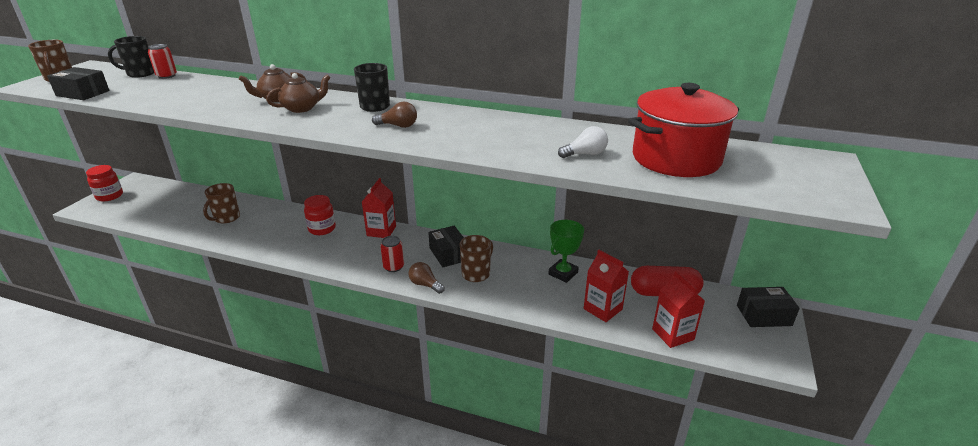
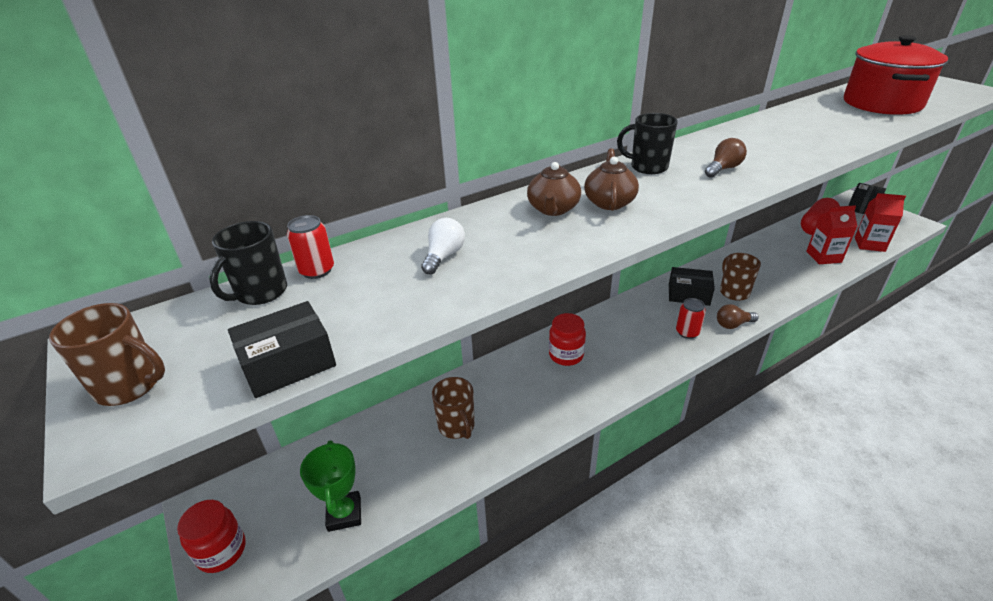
camera: 50 degrees left, 5 degrees up
(381, 231) = (609, 318): red carton -> none
(563, 273) = (762, 253): green trophy -> green trophy (344, 514)
(585, 154) = (855, 123): white light bulb -> white light bulb (444, 256)

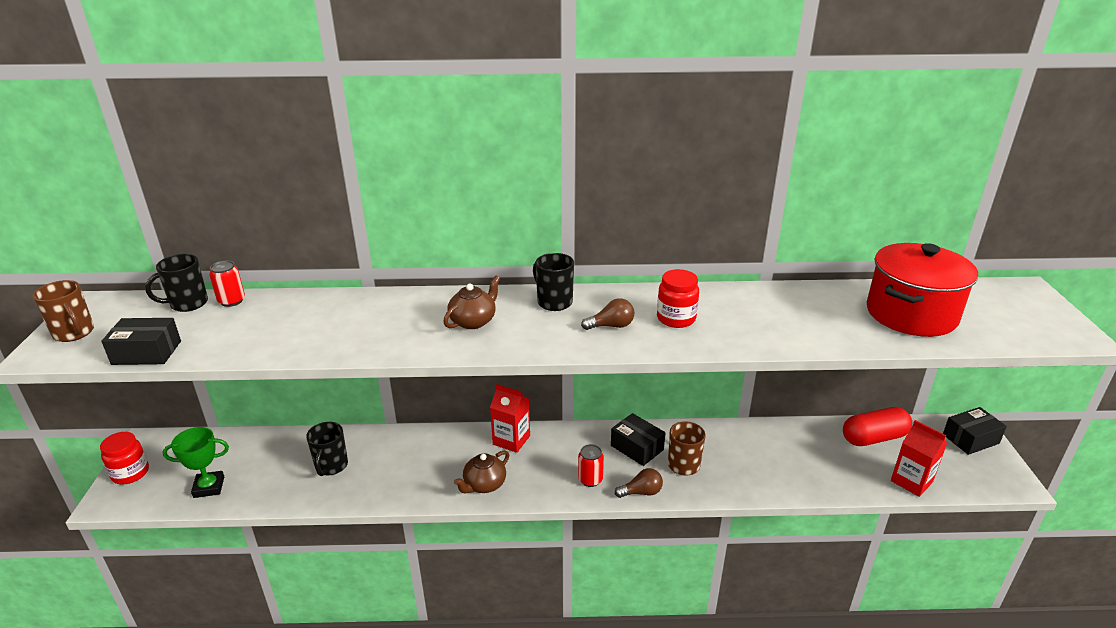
camera: 30 degrees right, 5 degrees down
(344, 514) = (209, 487): green trophy -> green trophy turned 60 degrees clockwise
(444, 256) = (308, 320): white light bulb -> none
(457, 426) = (331, 466): brown mug -> black mug
(553, 209) = (426, 312): brown teapot -> brown teapot (484, 485)
(566, 355) = (467, 451): red jar -> red jar (676, 318)
(733, 324) = (641, 492): brown light bulb -> brown light bulb turned 150 degrees clockwise
(823, 257) = (833, 472): red carton -> red carton (511, 440)

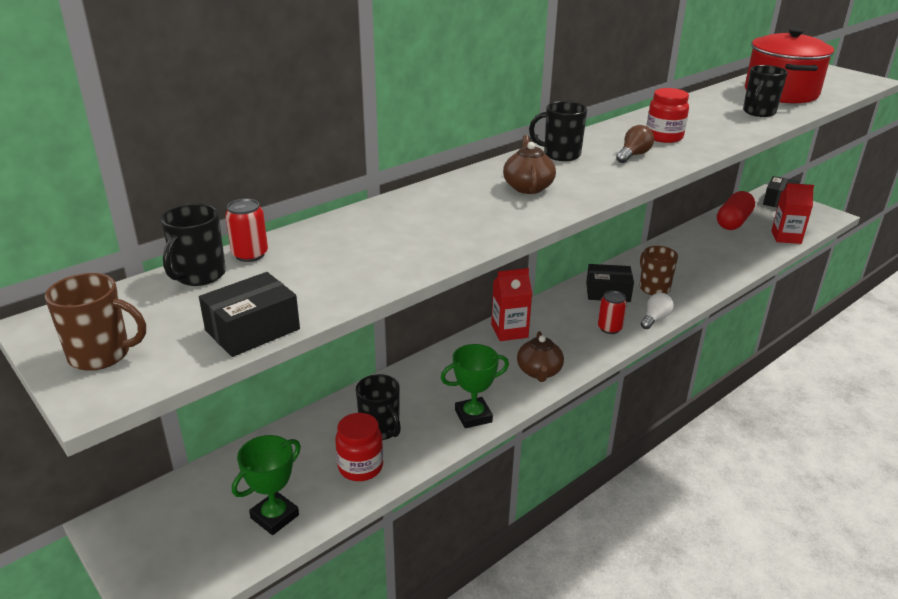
camera: 40 degrees left, 0 degrees up
(130, 473) = (146, 561): red jar -> red jar (360, 467)
(394, 491) = (473, 416): none -> green trophy
(641, 492) = (655, 319): brown light bulb -> white light bulb
(832, 327) = (758, 112): none -> black mug

